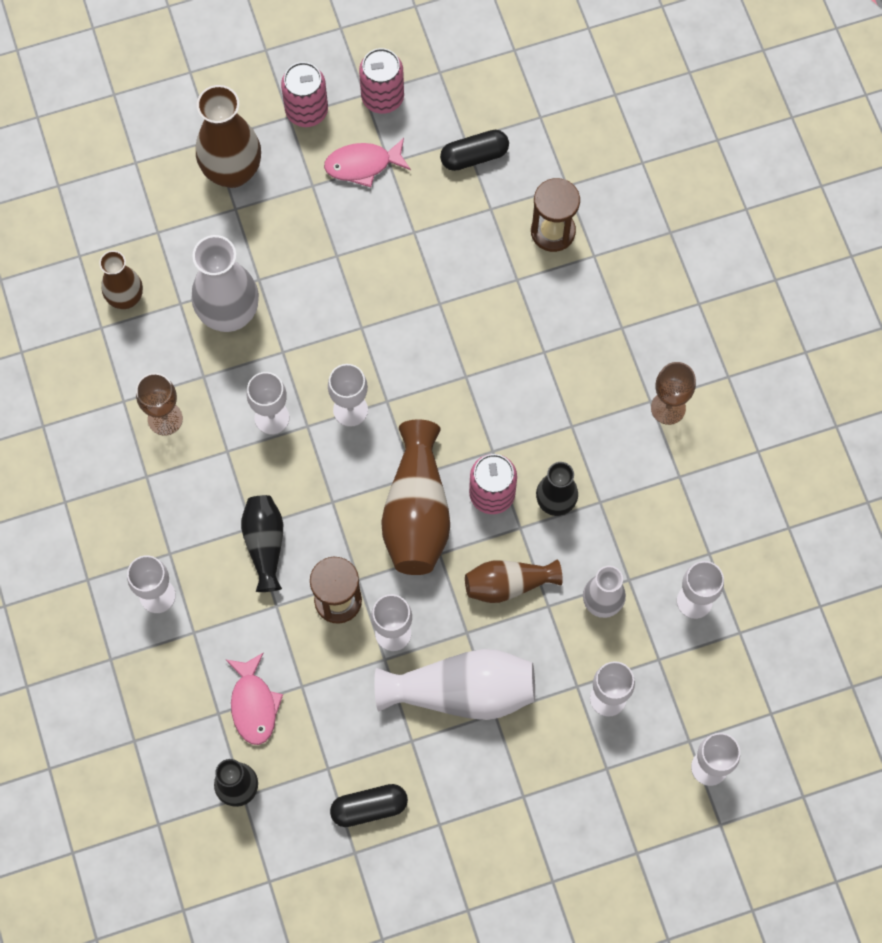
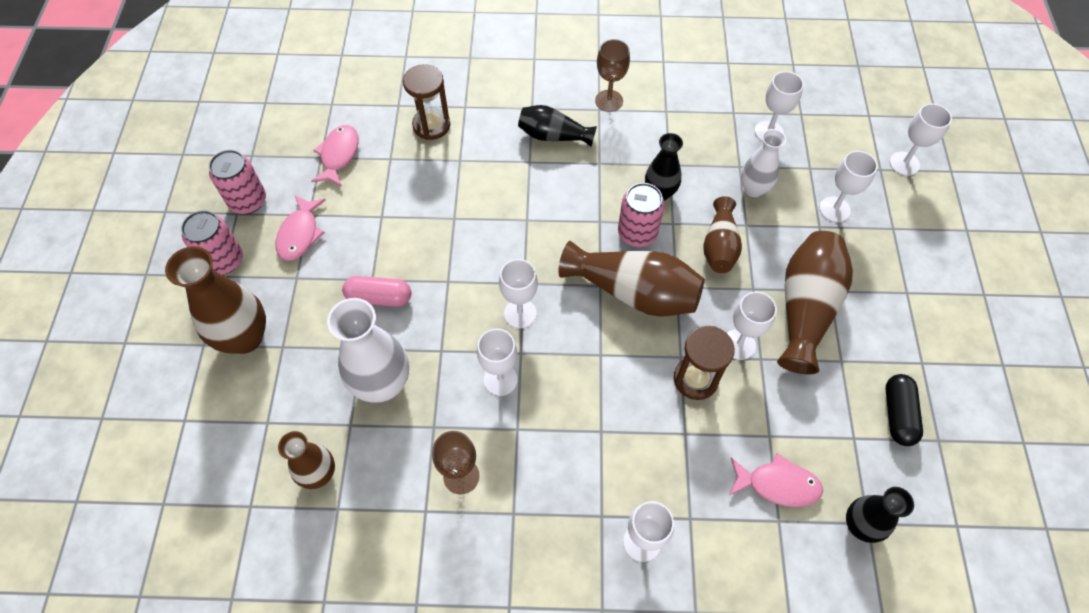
camera: 70 degrees left, 10 degrees down
(265, 544) = (622, 424): black vase -> black vase (553, 136)
(319, 271) = (379, 297): none -> pink capsule
(462, 692) = (805, 308): white vase -> brown vase
(474, 156) = (339, 155): black capsule -> pink fish

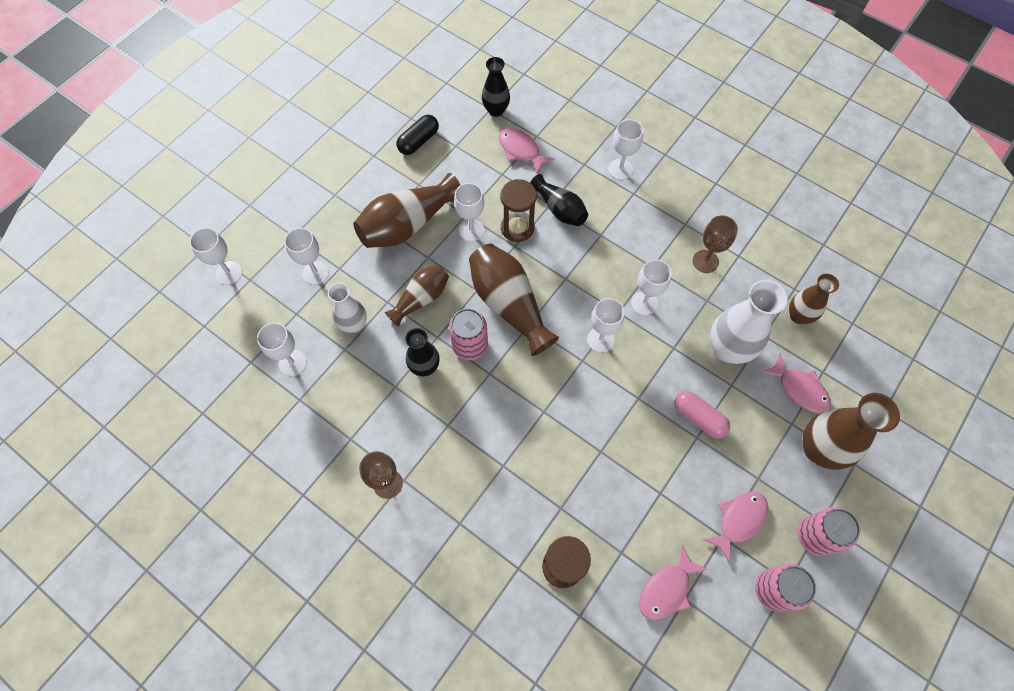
camera: 145 degrees left, 5 degrees up
(286, 387) = (799, 389): none -> pink fish
(553, 136) = (464, 478): black vase -> black vase (559, 209)

